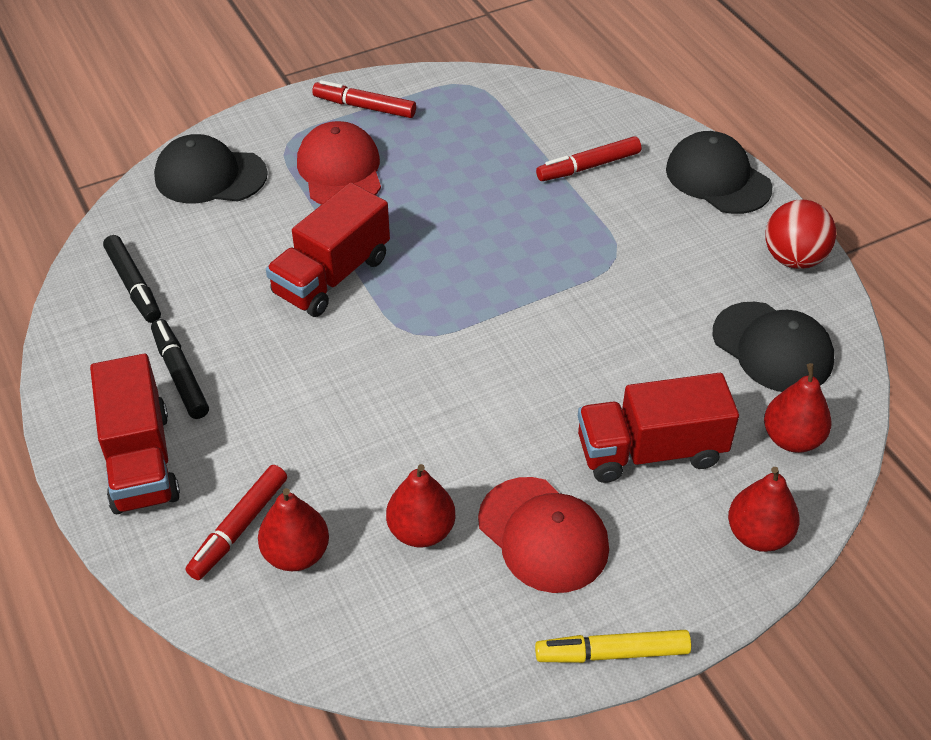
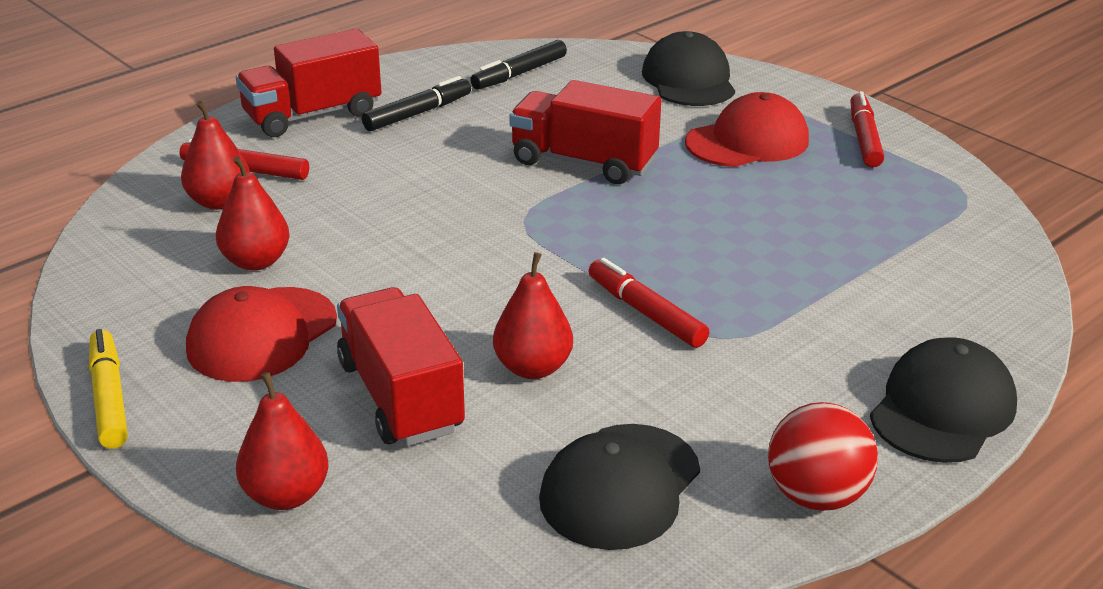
camera: 75 degrees right, 15 degrees down
(588, 166) = (880, 297): red marker -> red marker (646, 312)
(792, 438) = (456, 515): red pear -> red pear (533, 368)

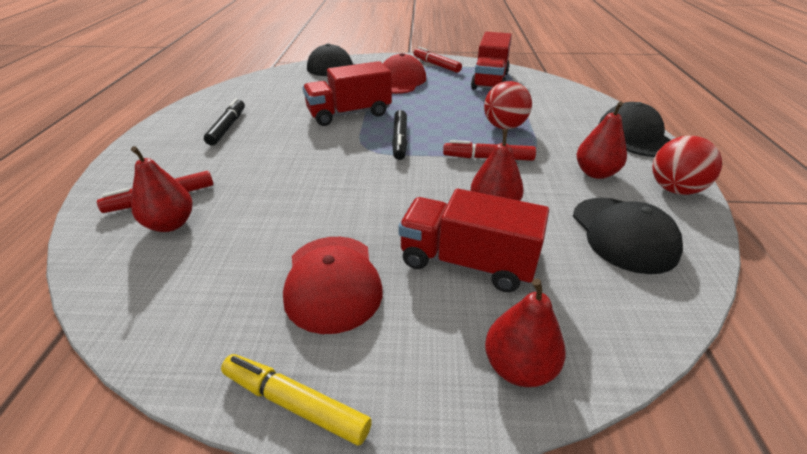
camera: 45 degrees left, 5 degrees up
(256, 261) = (255, 243): red pear -> red pear (595, 173)
(312, 115) = (161, 152): red truck -> red truck (490, 80)
(519, 74) = (253, 92): black marker -> black marker (400, 140)
(759, 286) = (504, 127): none -> red ball

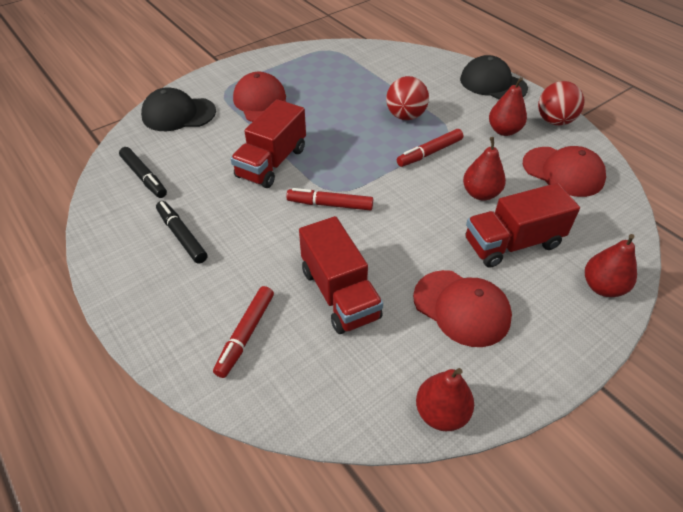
camera: 40 degrees left, 10 degrees up
(170, 224) = (292, 347): red pear -> red pear (441, 413)
(295, 403) = (538, 384): yellow marker -> none
(400, 140) = (349, 169): black marker -> black marker (144, 177)
(436, 65) = (268, 67): red marker -> red marker (330, 204)
(490, 80) = (337, 68): red truck -> red truck (339, 293)
(623, 234) = (563, 172): black cap -> red cap

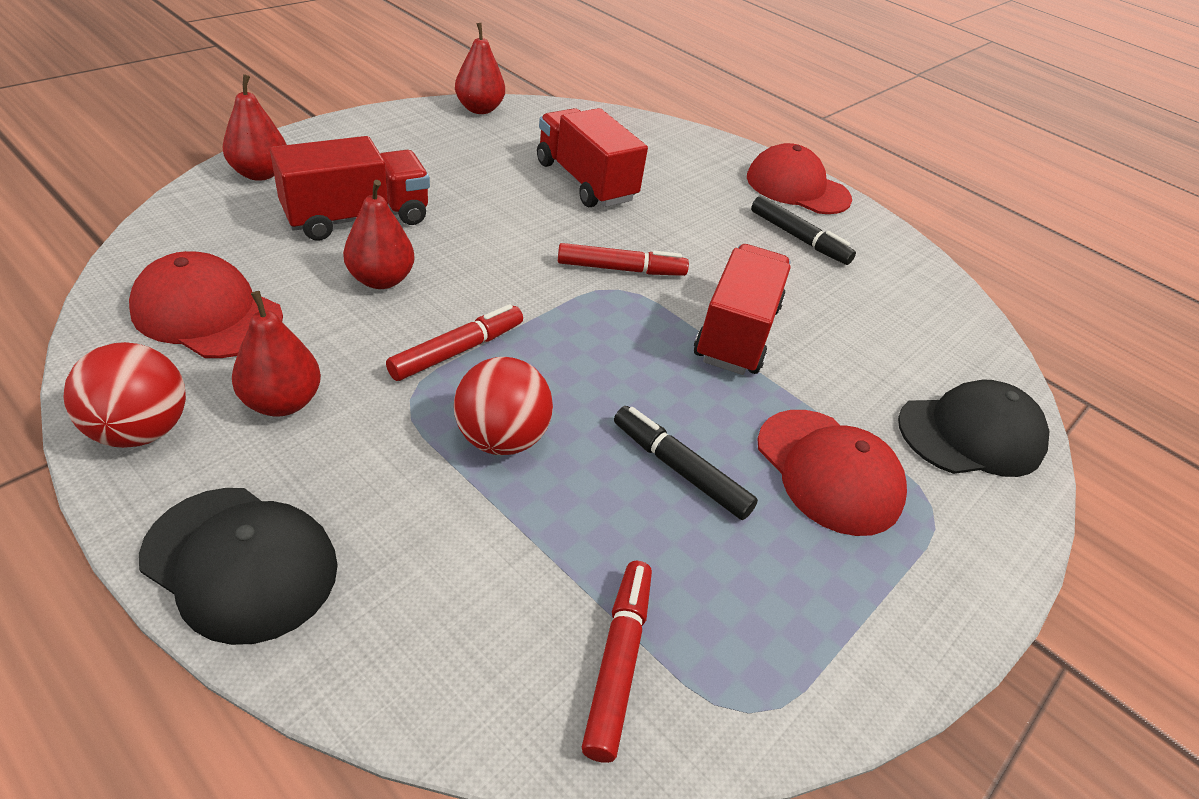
camera: 165 degrees right, 5 degrees down
(144, 177) = (914, 312): black marker -> black marker (680, 469)
(246, 334) = (672, 158): red marker -> red marker (617, 662)
(461, 308) = (445, 165): red cap -> red cap (797, 188)

